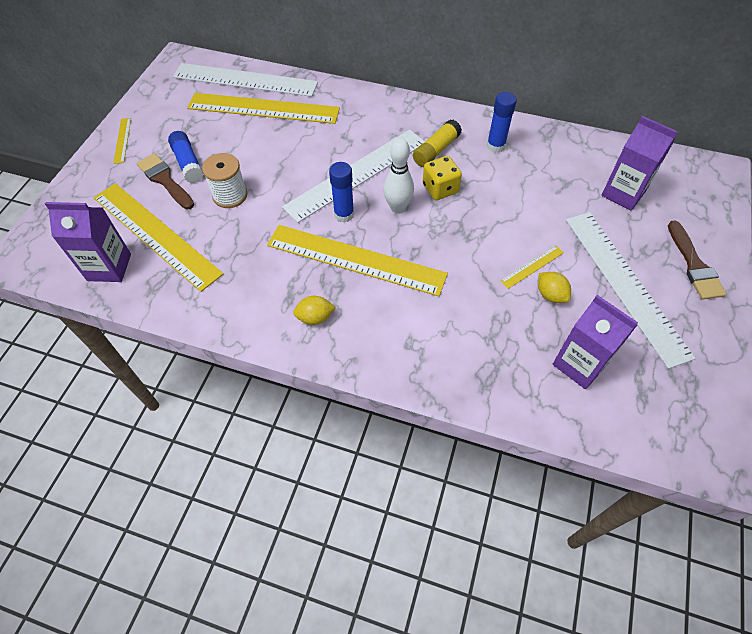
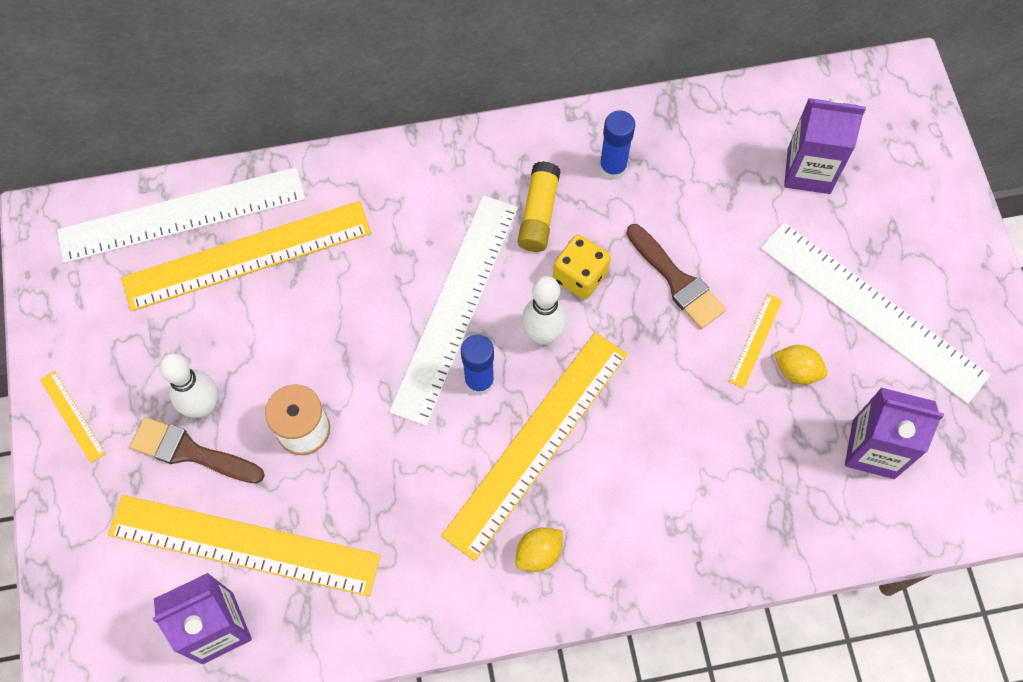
camera: 30 degrees left, 10 degrees up
(188, 163) = (203, 406): blue glue stick -> white bowling pin
(355, 259) = (537, 443): yellow ruler -> yellow ruler turned 45 degrees counterclockwise
(694, 265) = (935, 242): brown brush -> brown brush (677, 281)

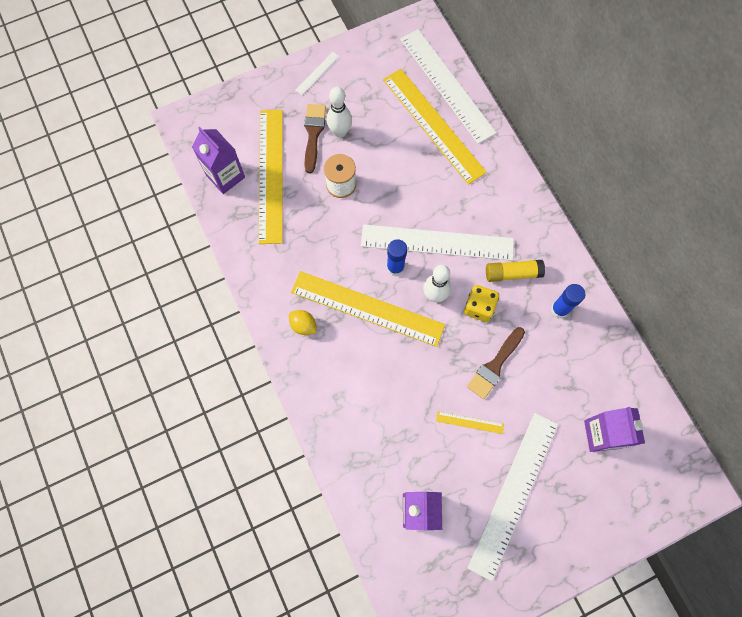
camera: 75 degrees right, 5 degrees up
(72, 416) = (317, 73): yellow ruler -> white ruler
(796, 371) = (457, 452): yellow lemon -> none

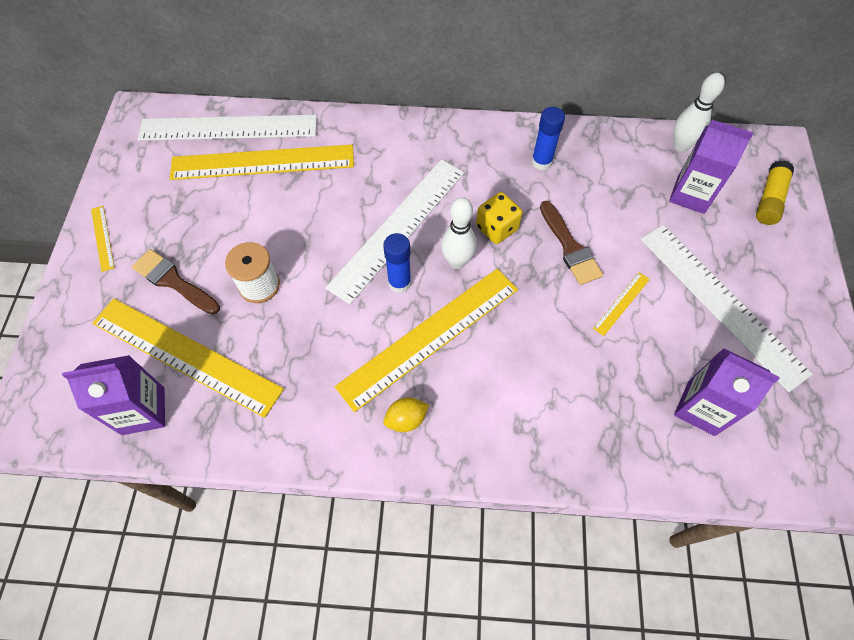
camera: 60 degrees left, 10 degrees down
(317, 73) = (102, 238): white ruler -> yellow ruler
(340, 132) = (194, 253): white bowling pin -> white bowling pin (681, 146)
(512, 273) = (478, 180): yellow glue stick -> yellow glue stick (769, 199)

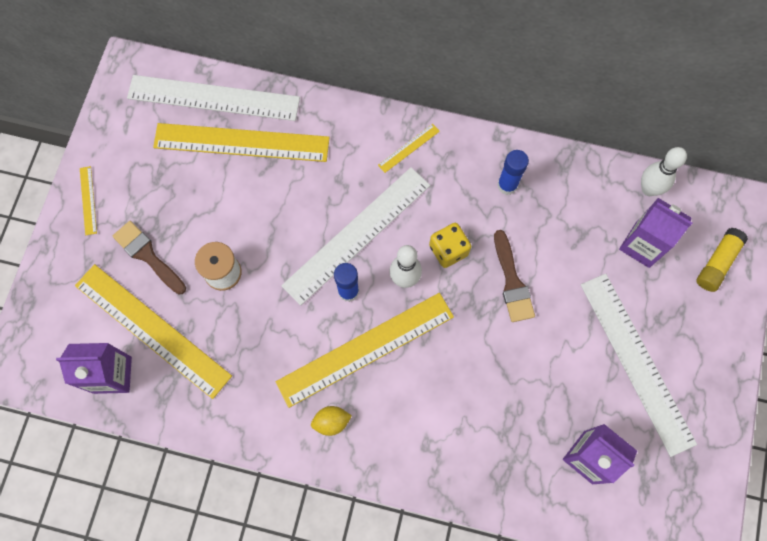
camera: 10 degrees right, 10 degrees up
(621, 303) = (545, 346): yellow ruler -> yellow ruler (408, 148)

